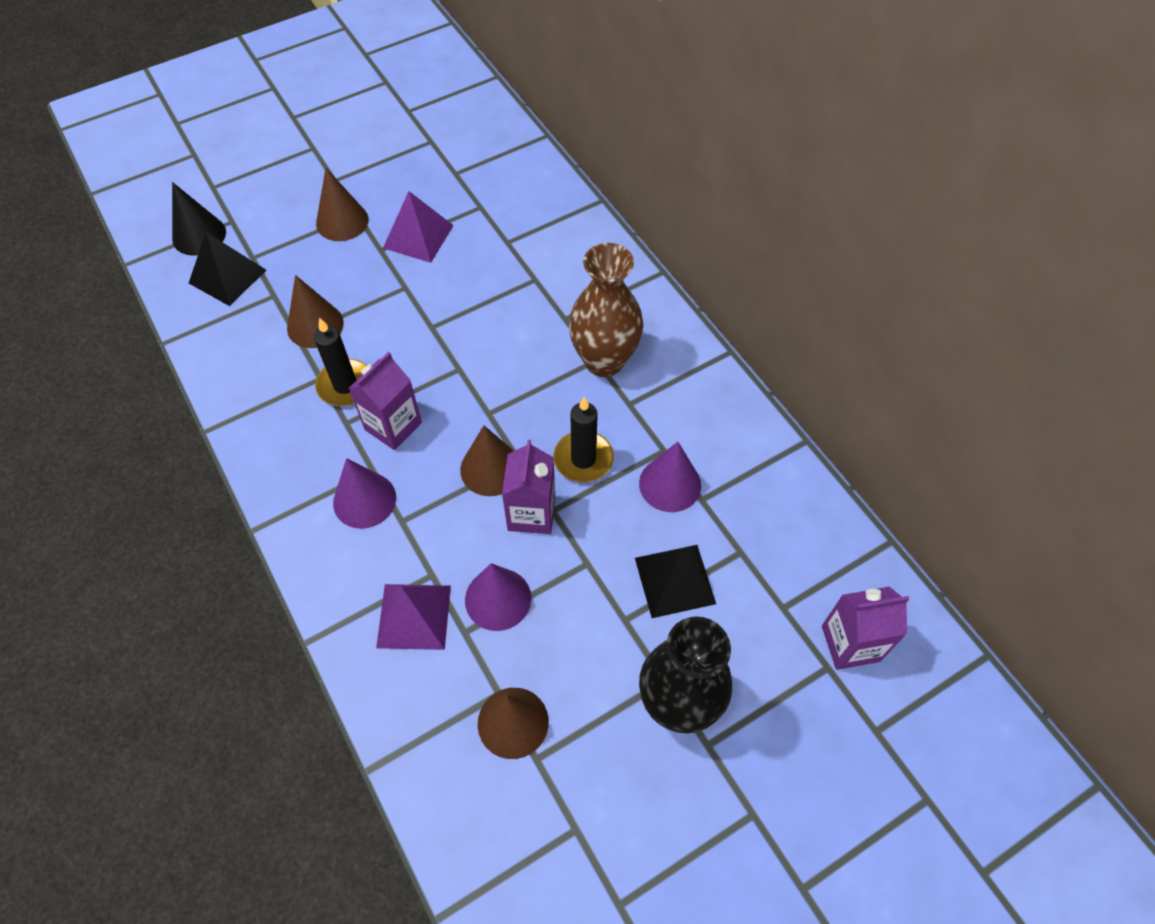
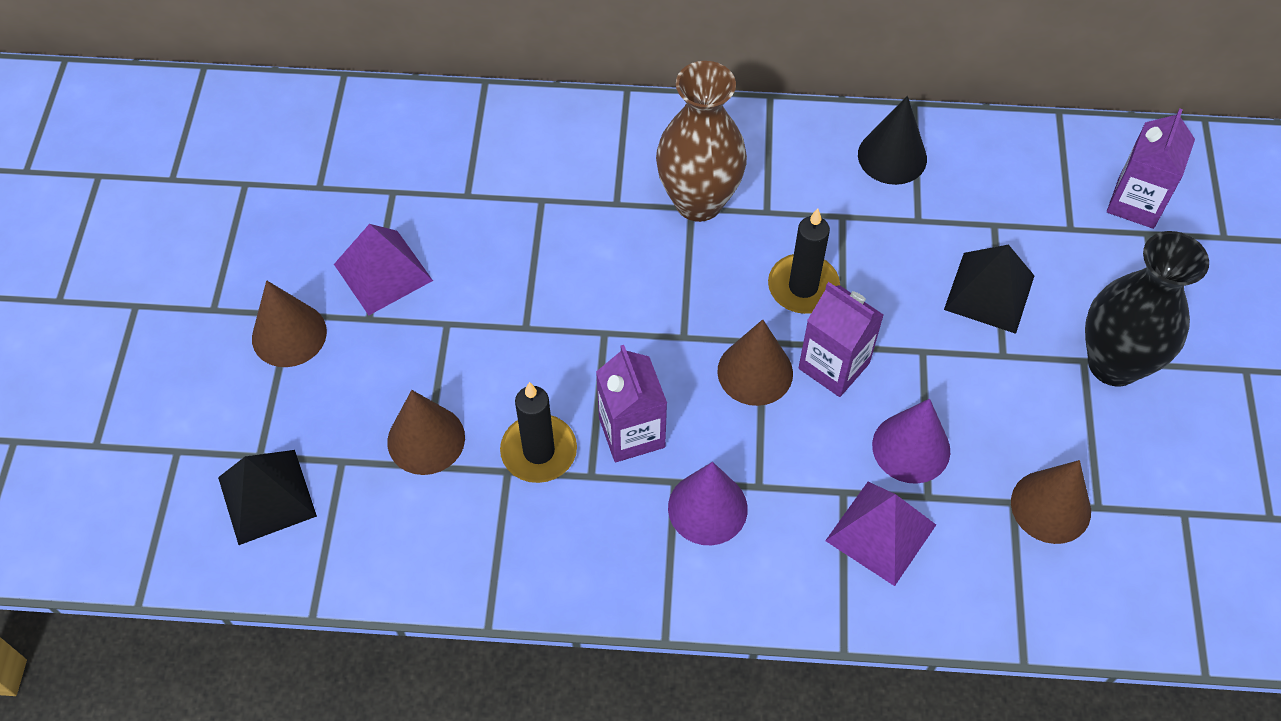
camera: 55 degrees left, 0 degrees up
(199, 235) = (167, 498): black cone -> black cone (892, 156)
(670, 484) = (884, 234): purple cone -> none

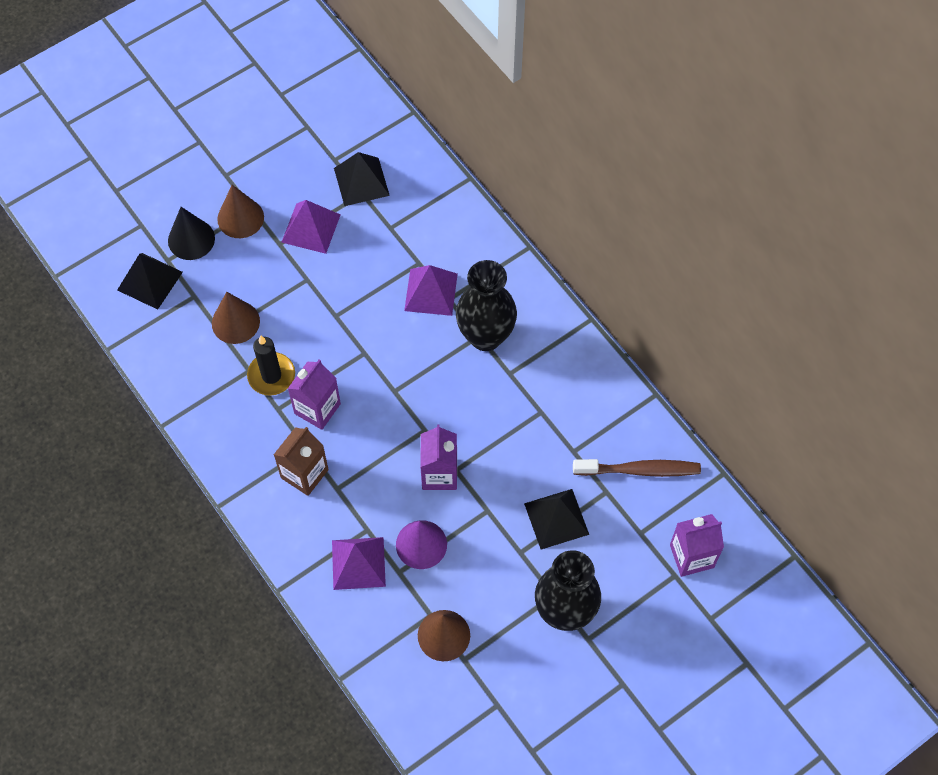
camera: 50 degrees right, 5 degrees up
(377, 181) = (361, 181): none -> black pyramid
(590, 214) = (430, 292): none -> purple pyramid
(698, 202) = (485, 336): brown vase -> black vase
(707, 508) = (304, 473): purple cone -> brown carton
(755, 372) = (402, 439): brown cone -> none
(803, 287) = (476, 425): black candle -> none
(892, 156) = (606, 409): black cone -> black cone (191, 239)
(993, 177) = (640, 470): none -> brown toothbrush

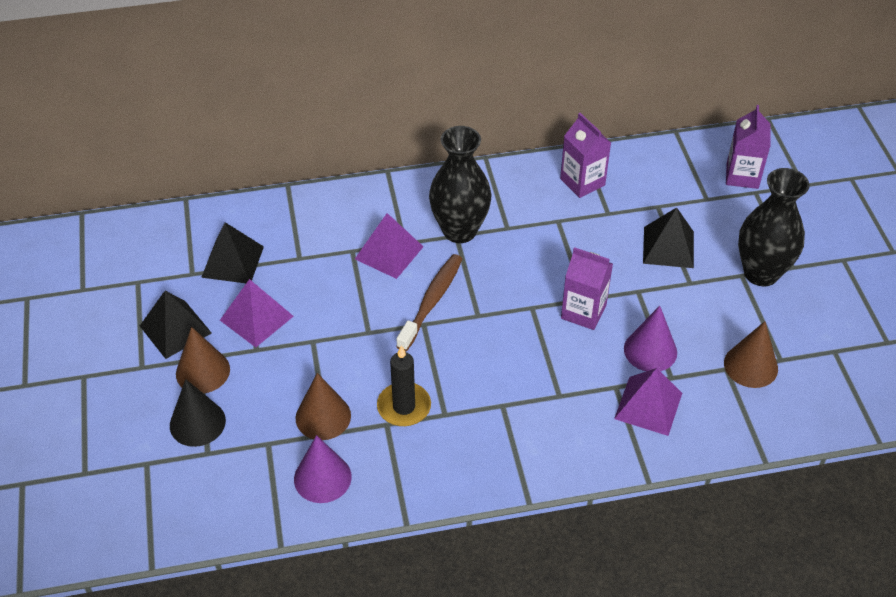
camera: 65 degrees left, 15 degrees down
(150, 281) = (222, 477): black pyramid -> black pyramid (175, 329)
(179, 348) = (322, 478): none -> purple cone
(304, 473) = (530, 416): brown carton -> none
(317, 408) = (463, 381): purple carton -> purple carton (582, 182)
(640, 470) = (647, 178): brown toothbrush -> brown toothbrush (432, 301)

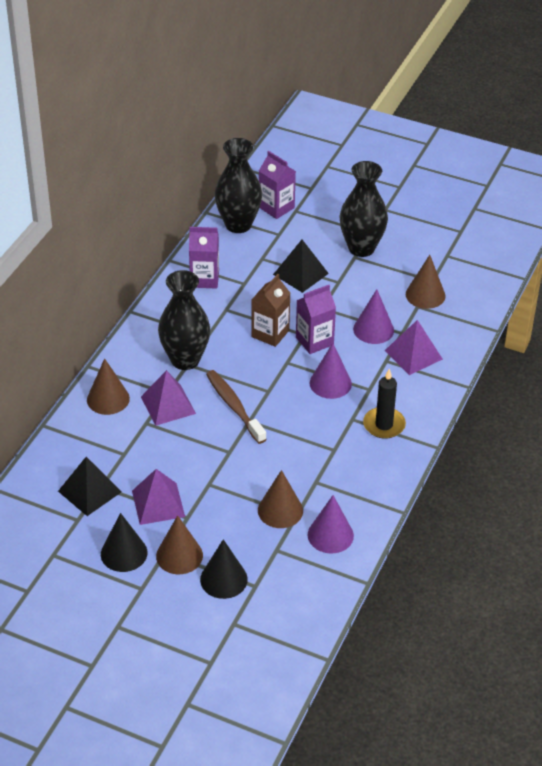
camera: 55 degrees left, 5 degrees down
(175, 329) = (124, 553): black pyramid -> black cone
(358, 207) = (108, 399): none -> brown cone
(404, 407) = (310, 466): black candle -> black candle (384, 425)
(536, 358) = (330, 383): none -> purple cone
(558, 272) = (270, 333): none -> brown carton
(685, 162) = (238, 224): none -> black vase

